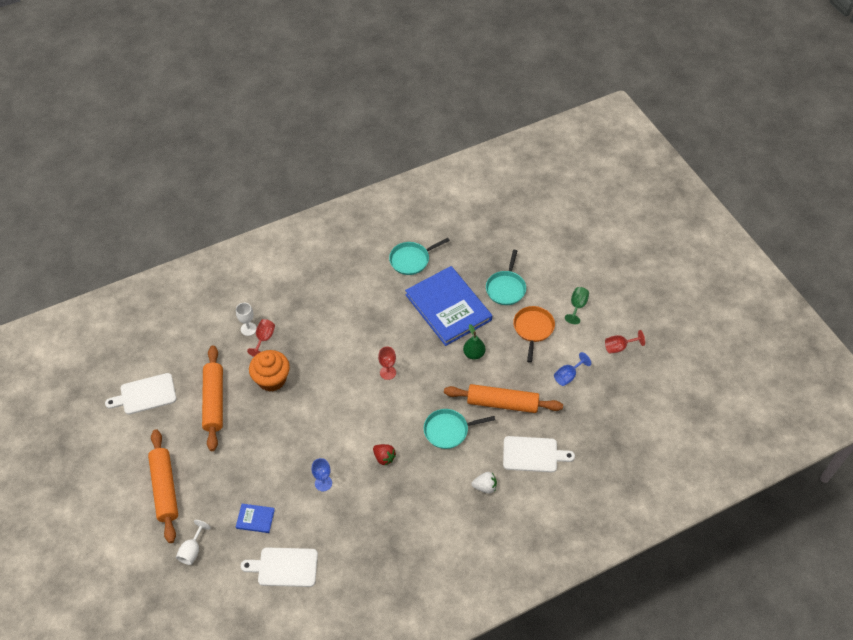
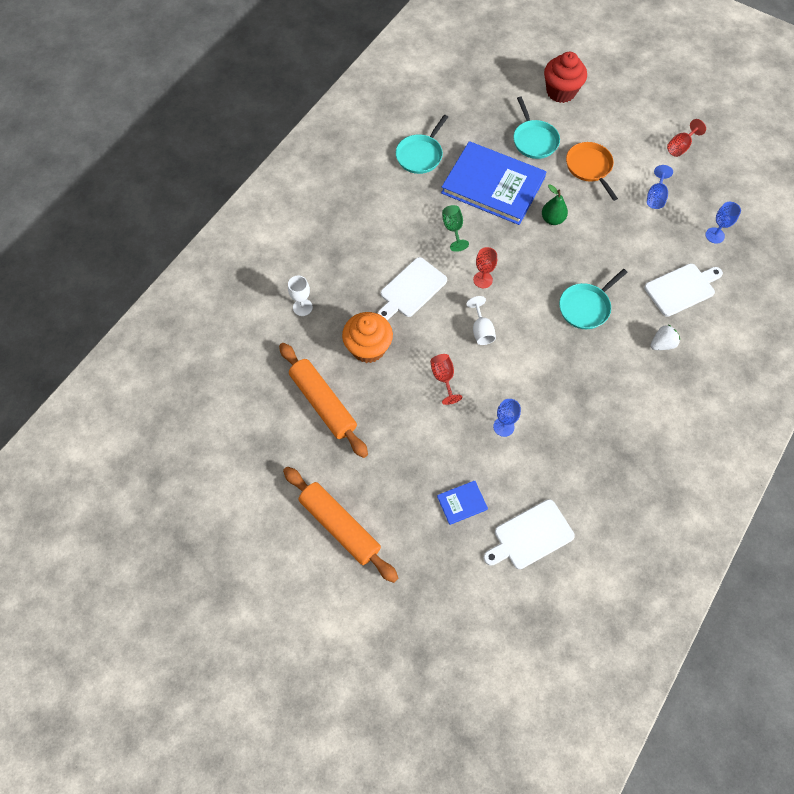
camera: 30 degrees left, 10 degrees up
(145, 395) = (240, 436): white cutting board -> white cutting board (411, 289)
(192, 550) = (420, 575): white goblet -> white goblet (481, 330)
(264, 339) = (327, 309): red goblet -> red goblet (443, 378)
(384, 457) = (544, 367): red strawberry -> none
(502, 403) = (616, 254): orange rolling pin -> none
(556, 260) = (561, 92): none -> red cupcake
(577, 306) = (613, 126): green goblet -> green goblet (453, 229)
(592, 428) = (715, 235): none -> blue goblet

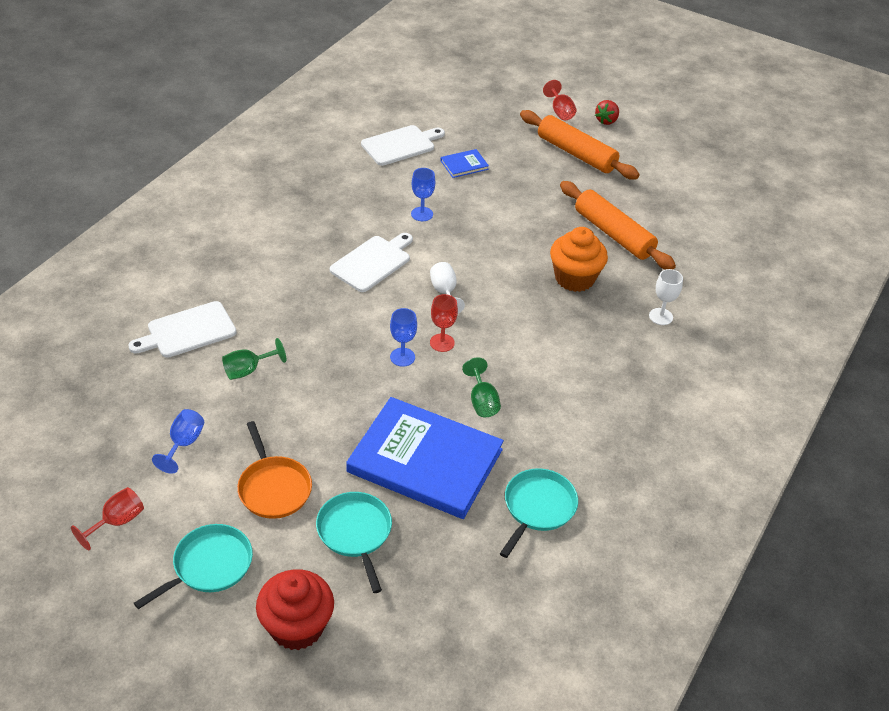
camera: 175 degrees right, 20 degrees down
(294, 590) = (606, 121): none -> red strawberry
(411, 289) = (531, 333): white cutting board -> white cutting board (372, 262)
(443, 378) = (486, 252): red goblet -> red goblet (560, 111)
(552, 219) = (342, 414): green pear -> none
(586, 307) = (315, 313): turquoise pan -> turquoise pan (209, 565)
(626, 254) = (248, 370): none -> green goblet
(662, 344) = (232, 277): white strawberry -> none
(715, 235) = (117, 392): blue goblet -> blue goblet (402, 357)

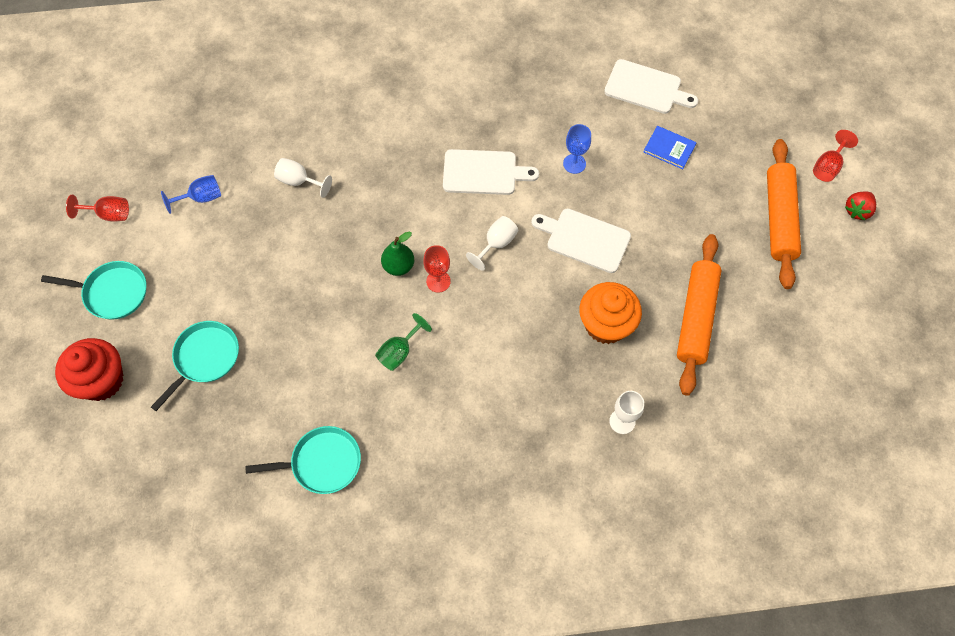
camera: 55 degrees right, 20 degrees up
(188, 331) = (304, 118): white cutting board -> white cutting board (584, 239)
(248, 370) = (299, 181): green goblet -> white goblet
(274, 488) = (205, 279): orange pan -> none
(402, 357) = (398, 266): blue goblet -> green pear
(425, 461) = (306, 355): blue book -> none
(606, 121) = (857, 211): red strawberry -> red strawberry turned 45 degrees counterclockwise

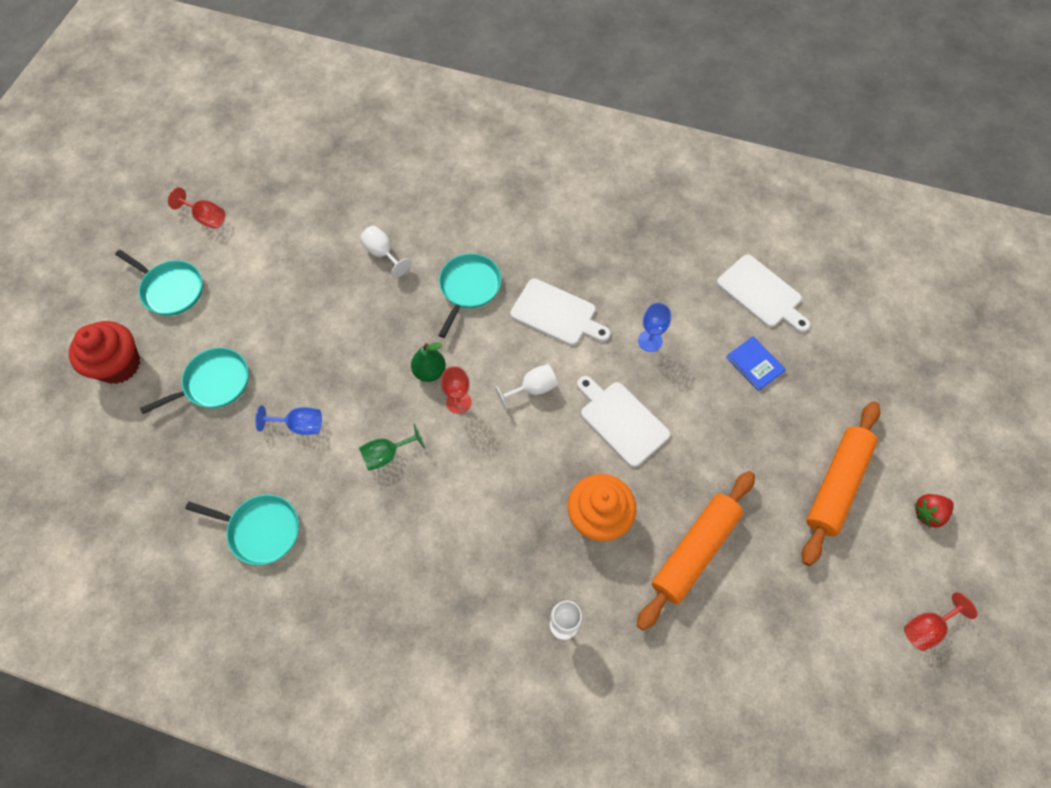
camera: 25 degrees right, 0 degrees up
(201, 198) = (290, 234): blue goblet -> blue goblet (300, 425)
(394, 181) = (469, 288): none -> turquoise pan
(828, 166) = (918, 452): red goblet -> red goblet (926, 627)

